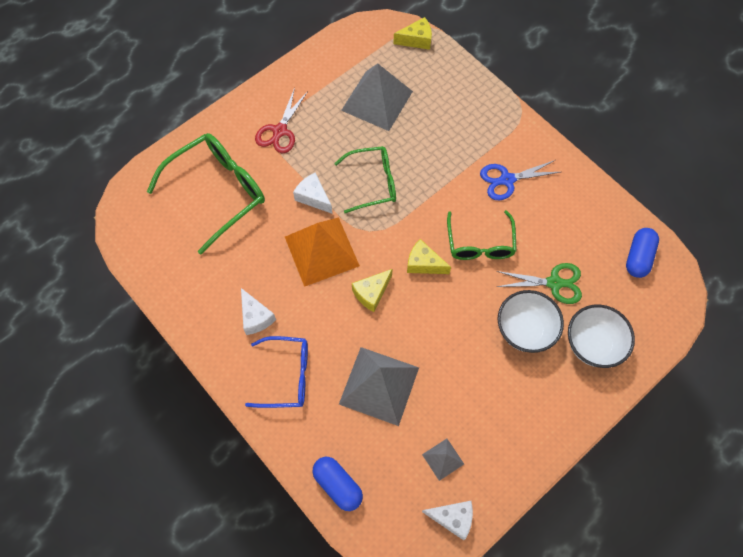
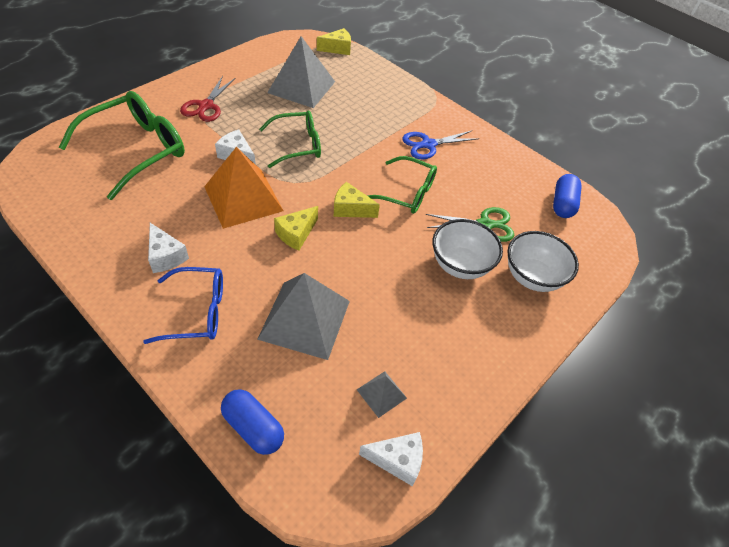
camera: 10 degrees left, 15 degrees down
(480, 244) = (407, 193): green glasses -> green glasses turned 60 degrees counterclockwise

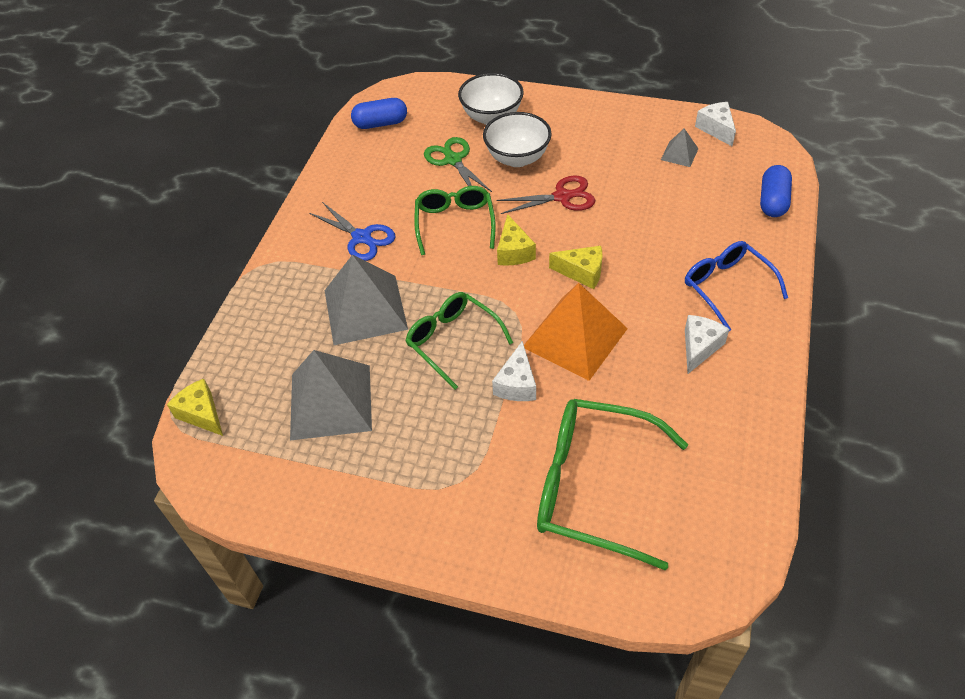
camera: 110 degrees left, 0 degrees up
(206, 106) = (452, 478): red scissors -> red scissors (562, 197)
(305, 319) = (664, 220): grey pyramid -> grey pyramid (365, 309)

